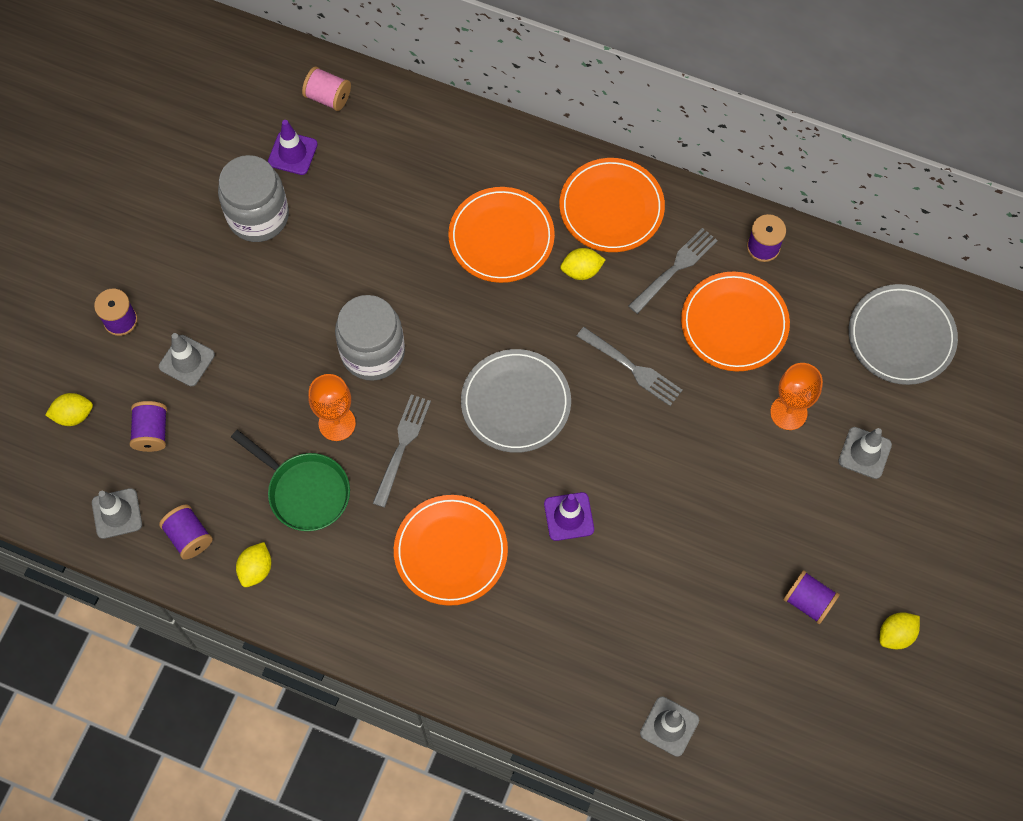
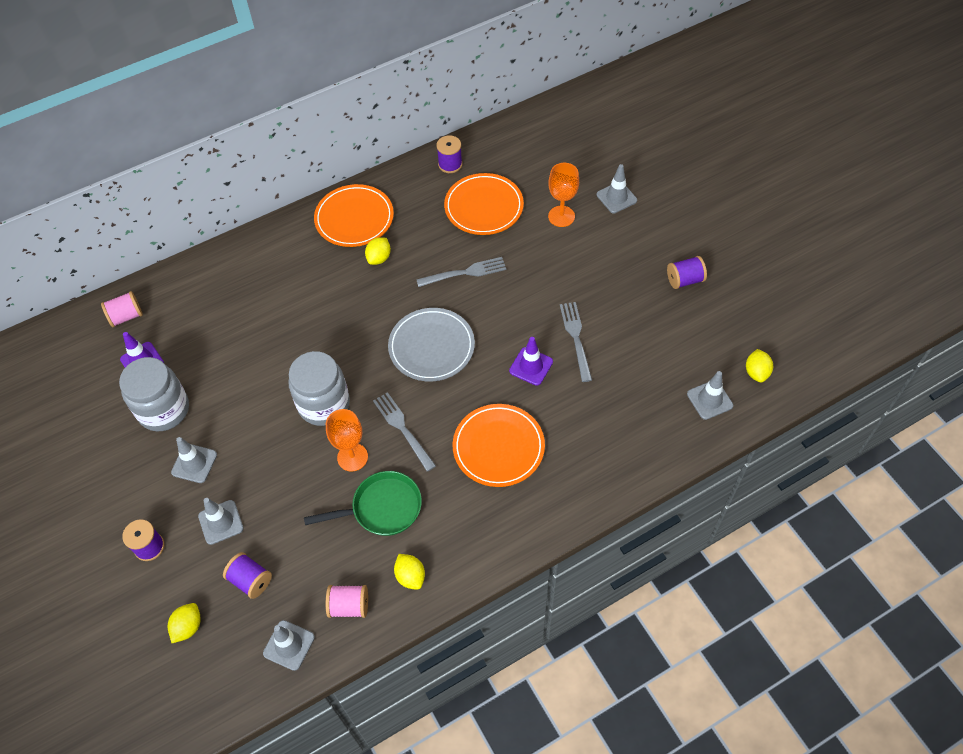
camera: 50 degrees left, 10 degrees down
(189, 536) = (349, 606): purple spool -> pink spool
(226, 289) = (194, 463): none -> grey traffic cone
(501, 237) = (317, 285): orange plate -> none
(675, 268) = (423, 212): grey fork -> grey fork (576, 338)
(896, 634) = (737, 252): yellow lemon -> yellow lemon (756, 372)
(901, 336) = (562, 139): grey plate -> none

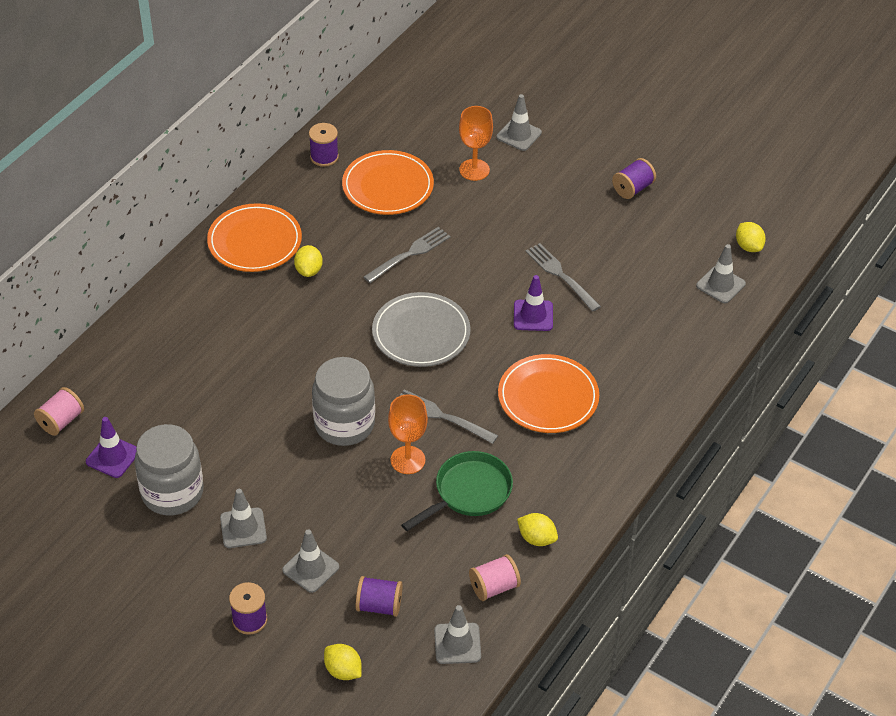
camera: 30 degrees left, 10 degrees down
(188, 627) = (343, 671): yellow lemon -> yellow lemon turned 45 degrees counterclockwise

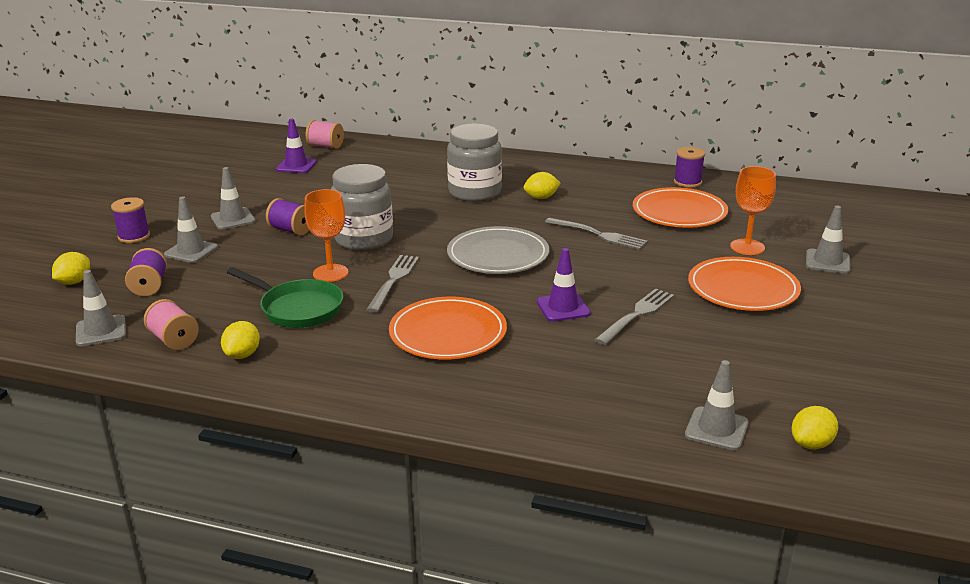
camera: 75 degrees right, 20 degrees down
(172, 492) = (265, 189): grey jar -> grey jar (475, 192)
(254, 241) = (558, 173): orange plate -> orange plate (743, 289)
(633, 188) = (823, 340): purple spool -> purple spool (291, 230)

